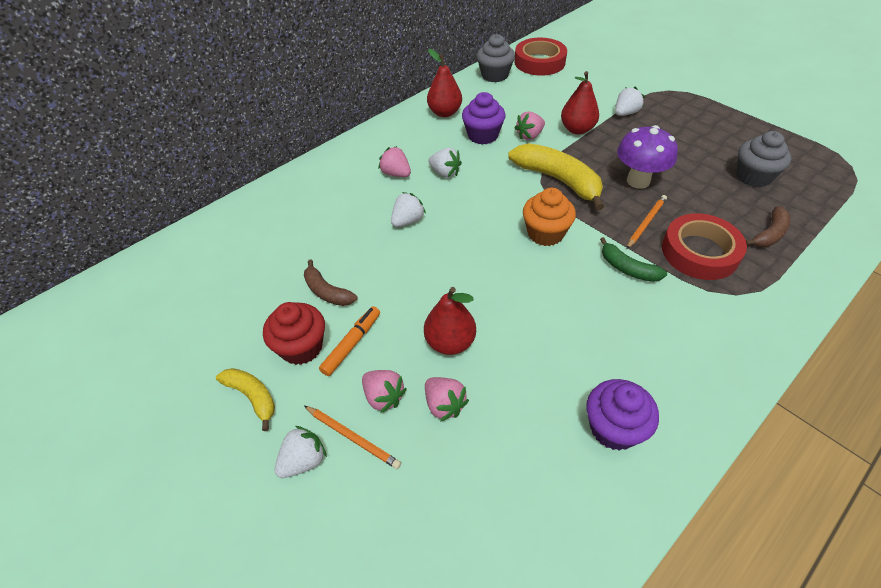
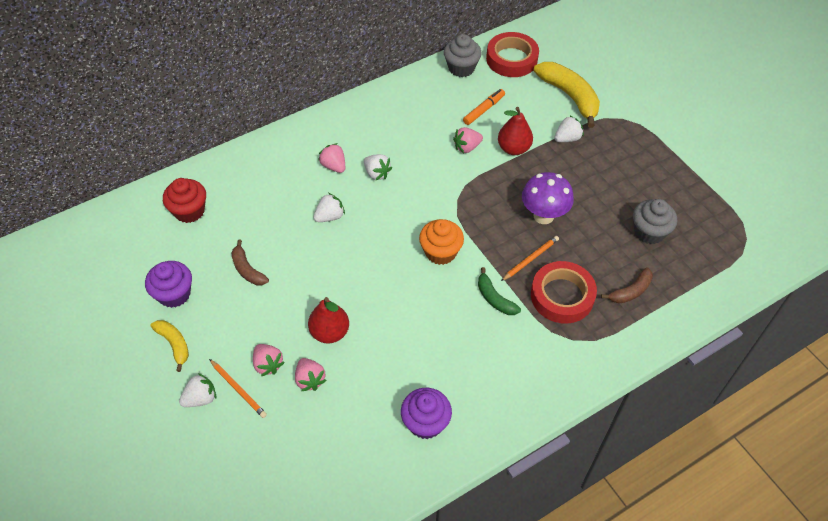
camera: 10 degrees right, 5 degrees up
(301, 347) = (217, 313): red cupcake -> red cupcake (189, 211)
(352, 344) = (255, 318): orange marker -> orange marker (484, 110)
(444, 112) = (398, 105): red pear -> none
(482, 135) = (424, 139): purple cupcake -> purple cupcake (174, 294)
(558, 180) = (473, 201): yellow banana -> yellow banana (569, 96)

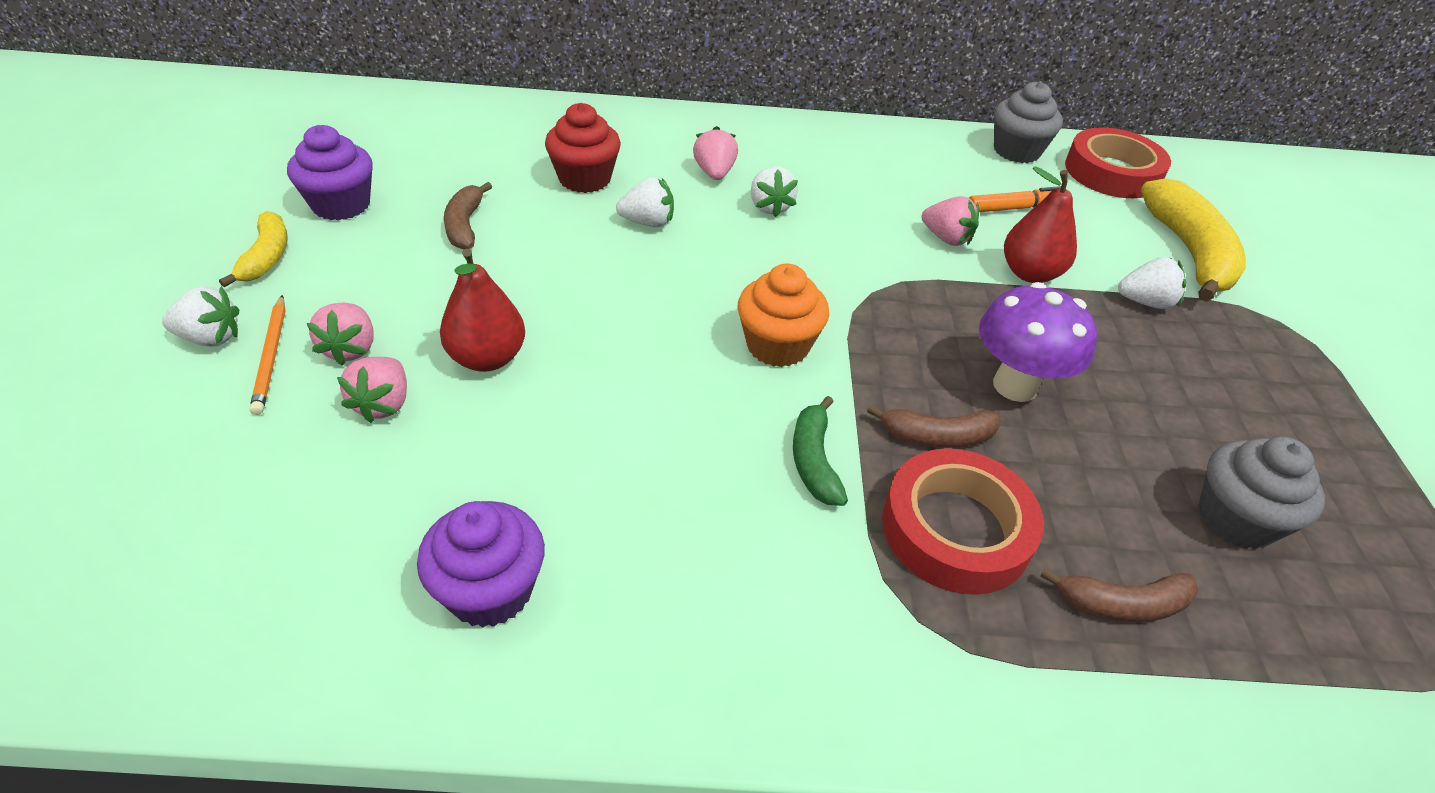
camera: 30 degrees right, 10 degrees down
(189, 211) = (470, 135): red cupcake -> red cupcake (585, 179)
(467, 147) = (946, 238): pink strawberry -> pink strawberry turned 150 degrees counterclockwise
(530, 259) = (937, 436): orange pencil -> brown banana

